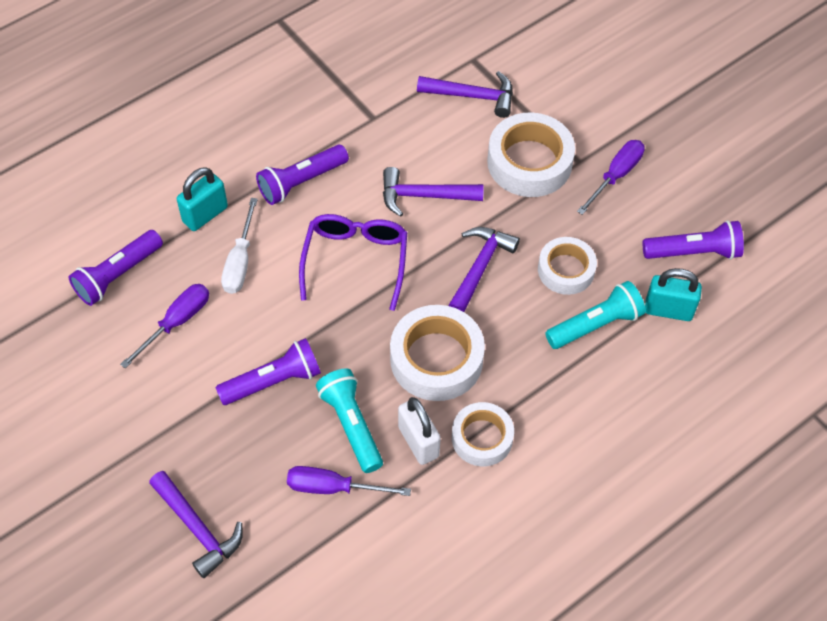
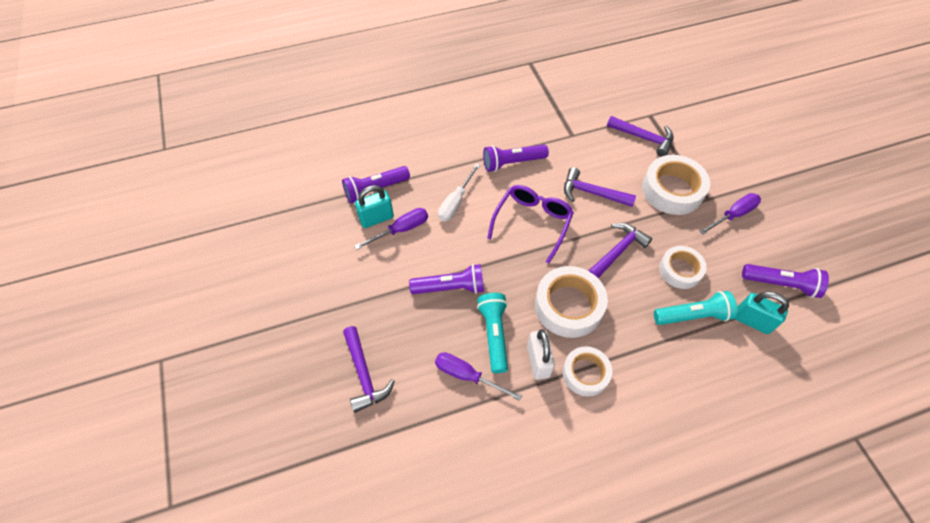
camera: 20 degrees right, 0 degrees up
(205, 214) = (443, 167): turquoise padlock -> turquoise padlock (376, 218)

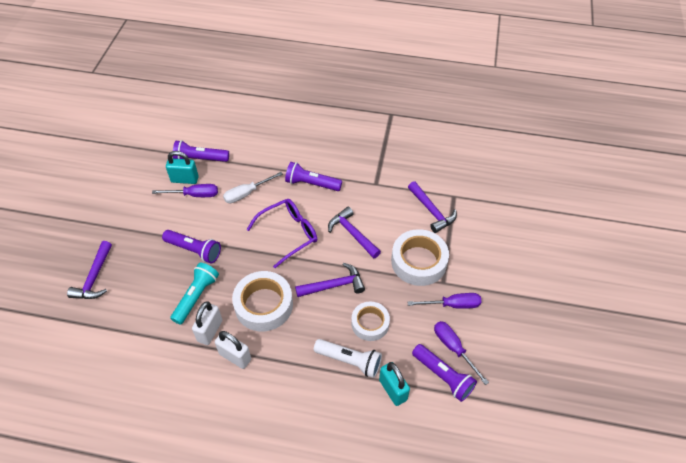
camera: 30 degrees right, 5 degrees down
(467, 375) = (156, 314): purple screwdriver -> purple screwdriver (454, 348)
(585, 373) = (235, 357): white tape -> white padlock
(693, 315) = (349, 361): turquoise flashlight -> white flashlight

